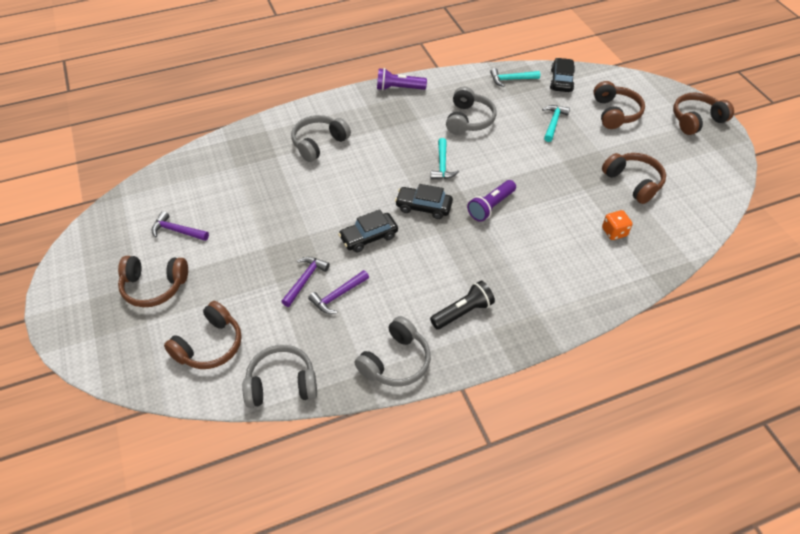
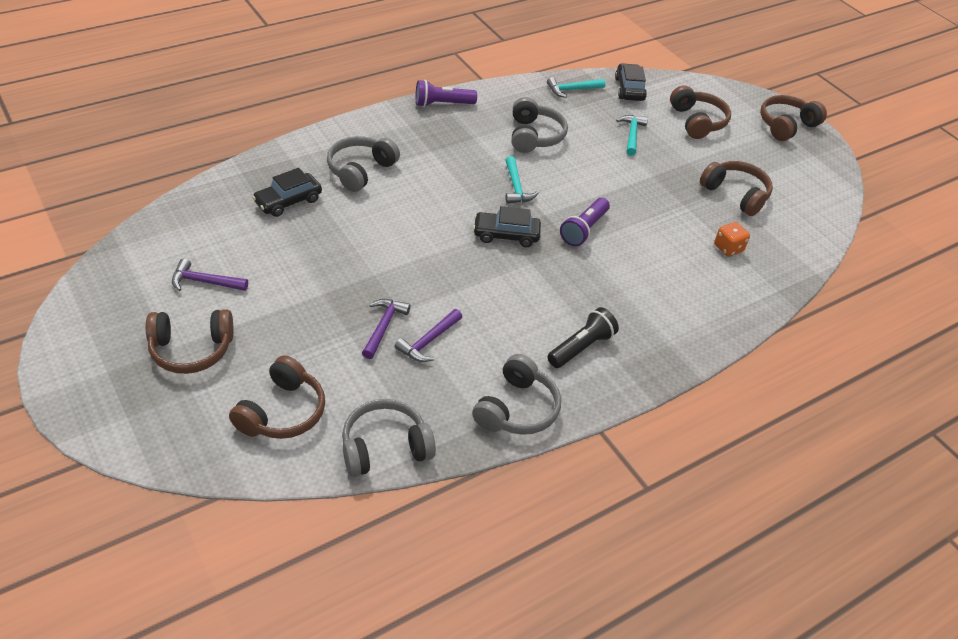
camera: 15 degrees left, 5 degrees down
(369, 237) = (449, 273): black car -> black car (288, 201)

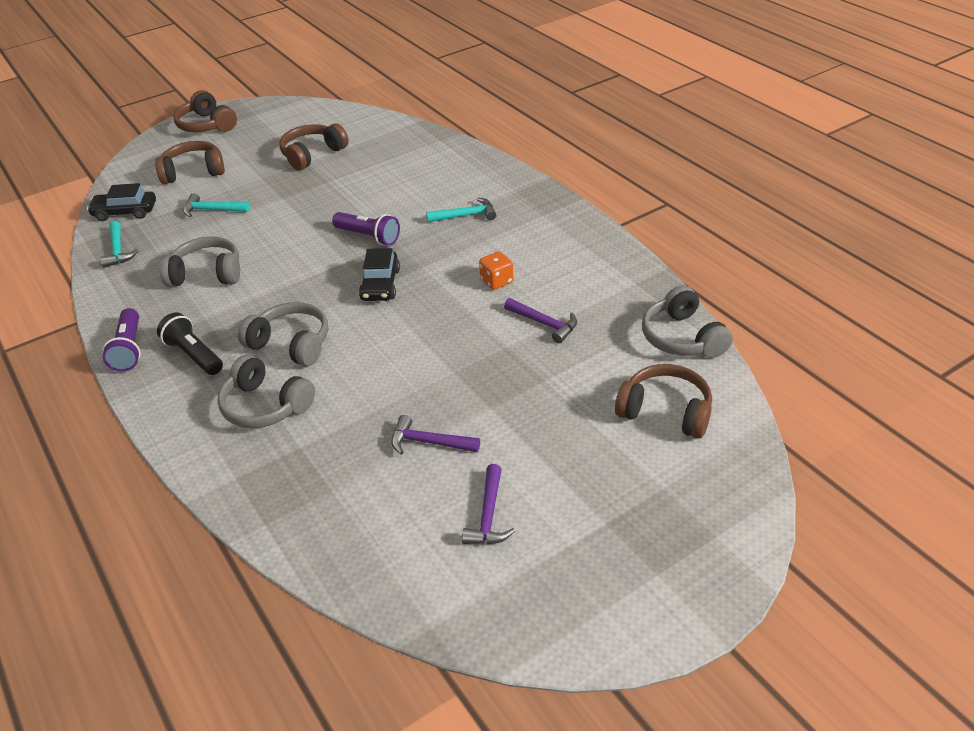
camera: 85 degrees left, 5 degrees down
(191, 350) = (602, 502): brown headphones -> none
(288, 201) = (327, 464): black car -> none
(383, 326) = (531, 356): purple hammer -> purple hammer (429, 442)
(516, 187) = (300, 282): turquoise hammer -> turquoise hammer (466, 215)
(517, 409) = (612, 266): grey headphones -> grey headphones (291, 344)
(581, 347) = (529, 234): black flashlight -> black flashlight (194, 355)
(728, 248) = (389, 160): orange dice -> orange dice (496, 281)

